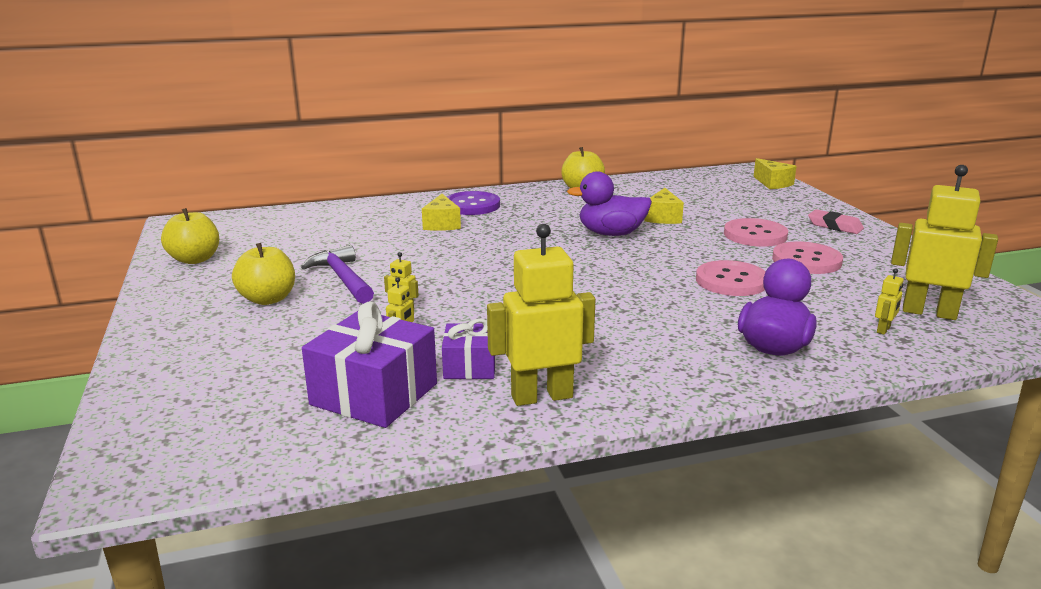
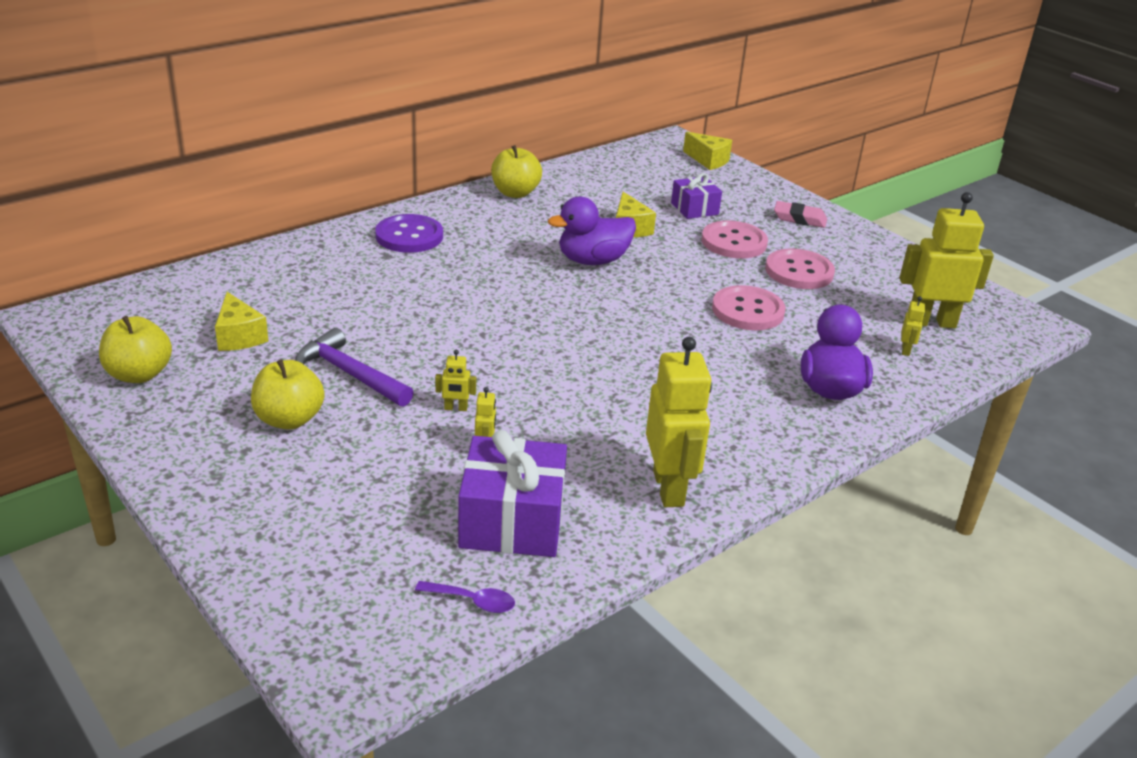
camera: 25 degrees left, 10 degrees up
(281, 446) = (472, 601): none -> purple spoon
(442, 224) = (397, 272): yellow cheese -> yellow cheese (239, 336)
(470, 366) = (578, 467): purple gift -> purple gift (694, 209)
(541, 396) = (669, 488): yellow robot -> yellow robot turned 120 degrees clockwise

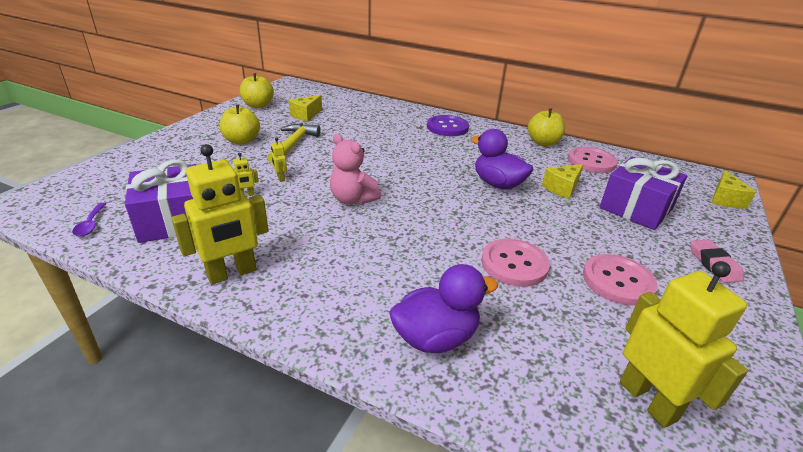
camera: 65 degrees right, 0 degrees up
(349, 374) = (293, 144): purple hammer -> yellow hammer
(558, 366) = (352, 199): none -> pink teddy bear
(694, 209) = (636, 208): purple gift -> purple gift, size x1.72
(734, 242) = (614, 236): pink button -> pink button (591, 161)
(906, 350) = (563, 386): yellow robot -> none

